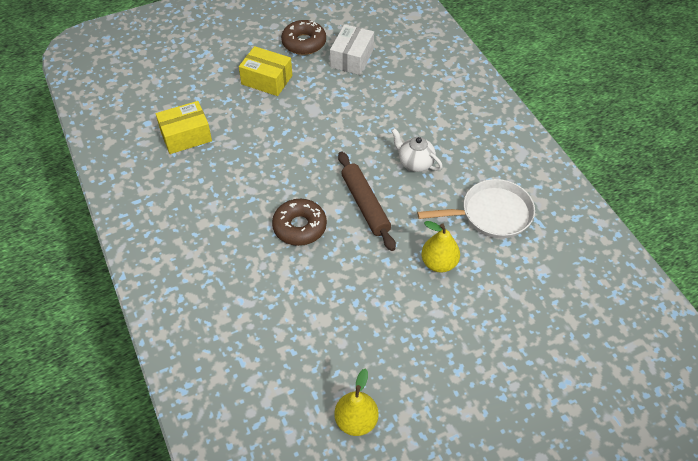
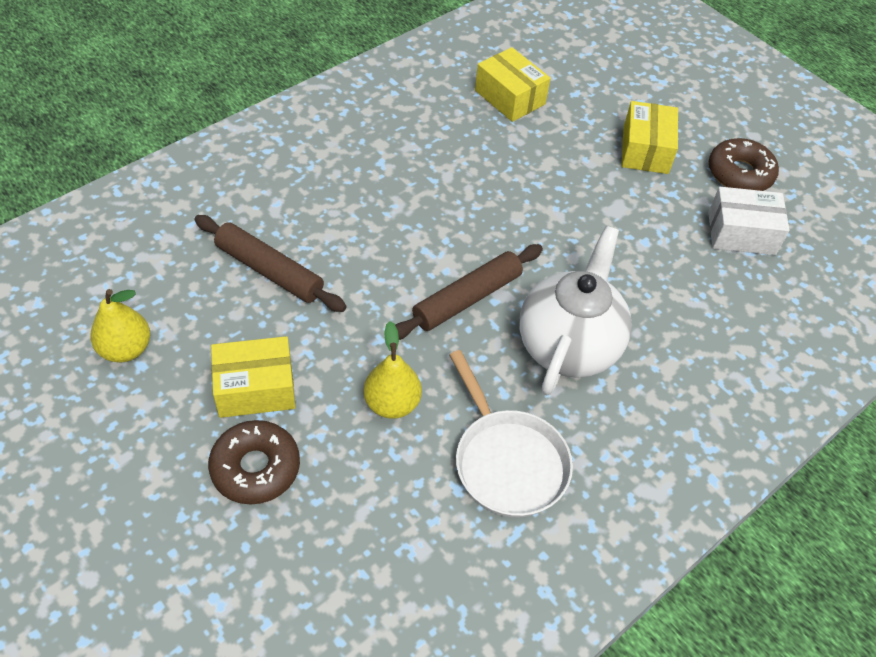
camera: 70 degrees right, 0 degrees up
(299, 227) = (405, 236): brown donut -> brown donut (255, 468)
(307, 315) = (269, 270): none -> brown rolling pin
(410, 339) = (255, 388): none -> yellow box
(415, 163) = (568, 345): white teapot -> white teapot, size x1.90

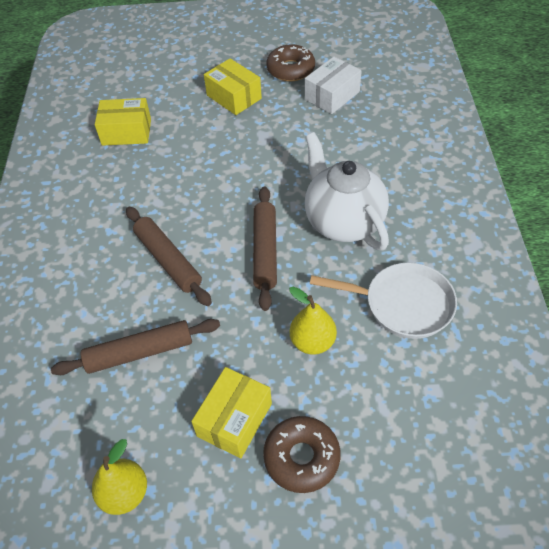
camera: 45 degrees left, 0 degrees up
(387, 227) = (168, 260): none -> brown rolling pin

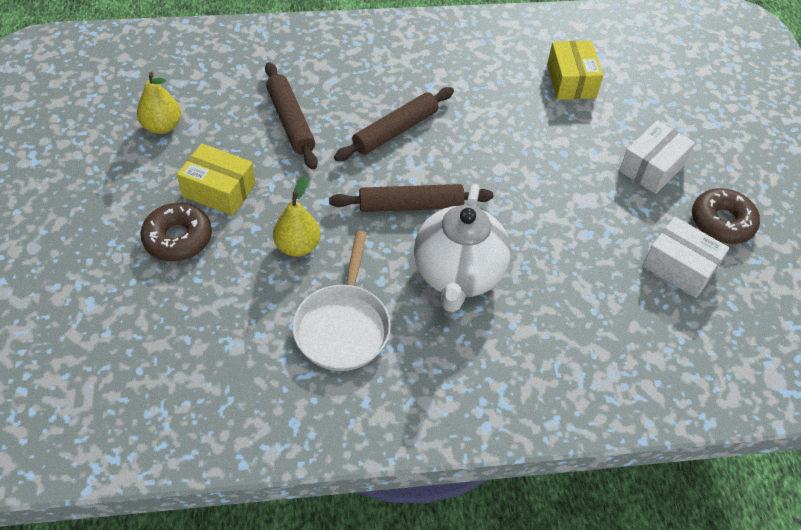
camera: 80 degrees right, 0 degrees up
(234, 97) = (652, 168): yellow box -> white box
(343, 222) = (458, 275): white teapot -> white teapot turned 135 degrees clockwise

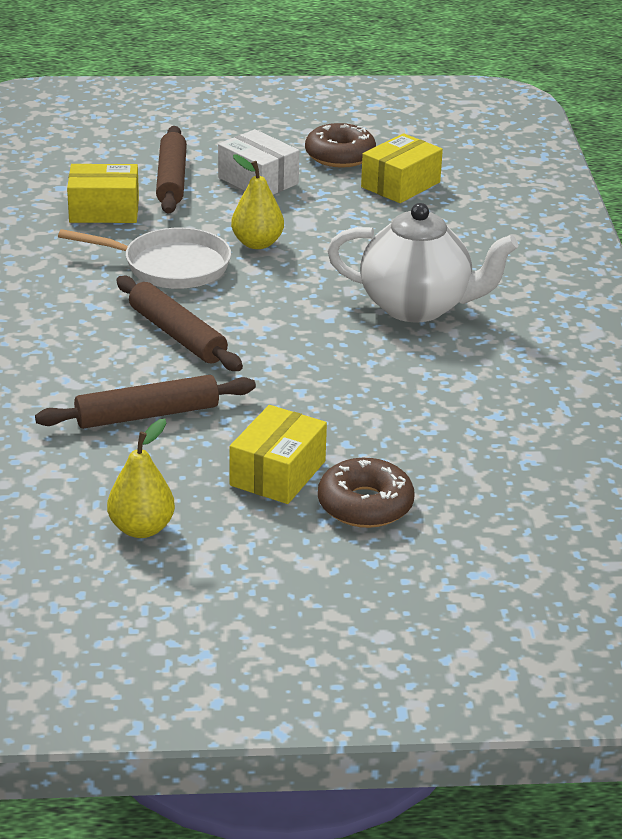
camera: 85 degrees left, 20 degrees down
(298, 246) = (377, 411): yellow pear -> yellow pear (257, 243)
(343, 326) = (495, 382): white pan -> white pan (170, 266)
(411, 205) = (310, 330): brown rolling pin -> brown rolling pin (171, 180)
(679, 267) = (400, 185): white box -> yellow box

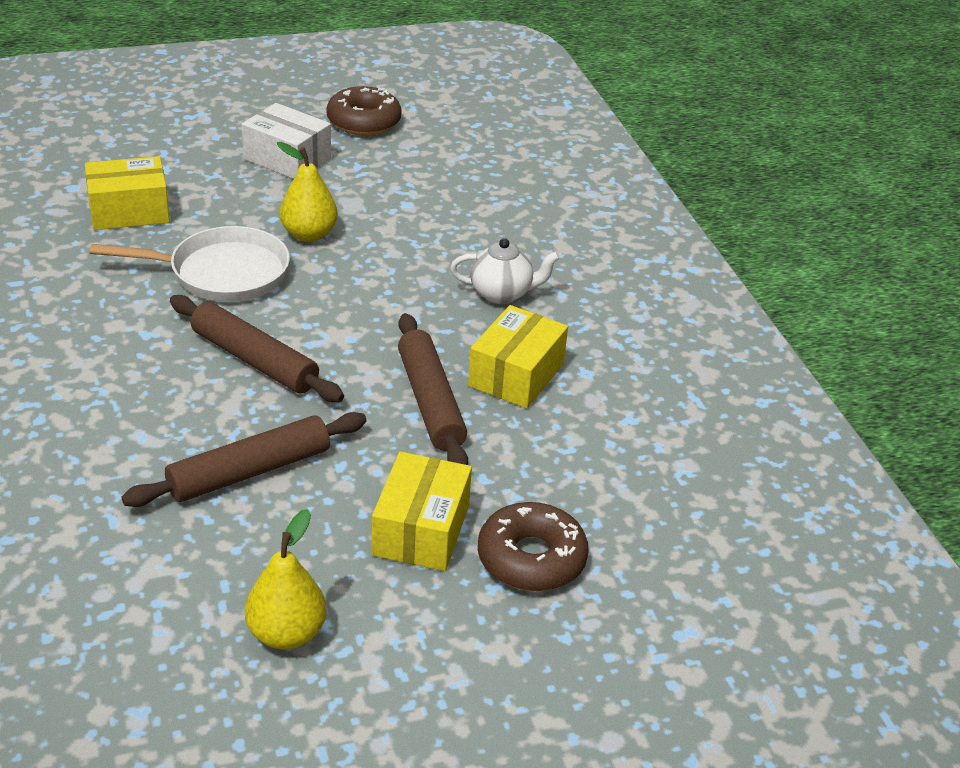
camera: 15 degrees left, 5 degrees up
(171, 180) = (193, 166): brown rolling pin -> brown rolling pin (430, 402)
(400, 185) = (437, 149): yellow box -> yellow box (516, 375)
(417, 307) = (502, 293): white teapot -> white teapot, size x0.53

